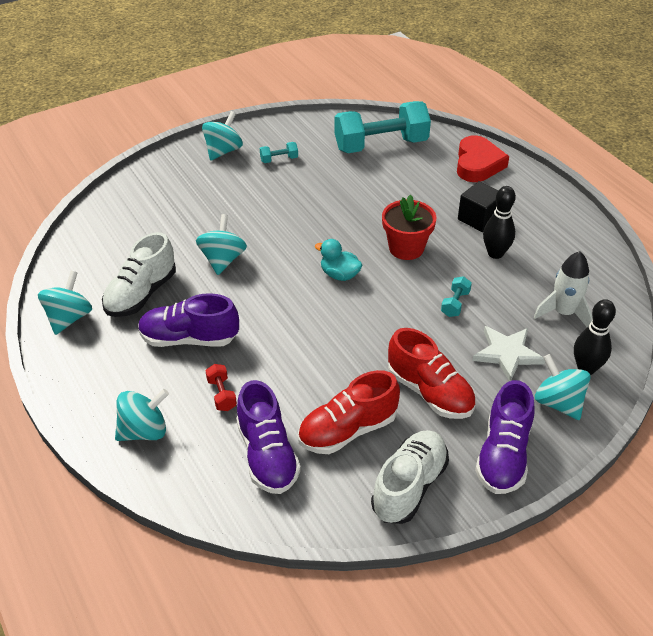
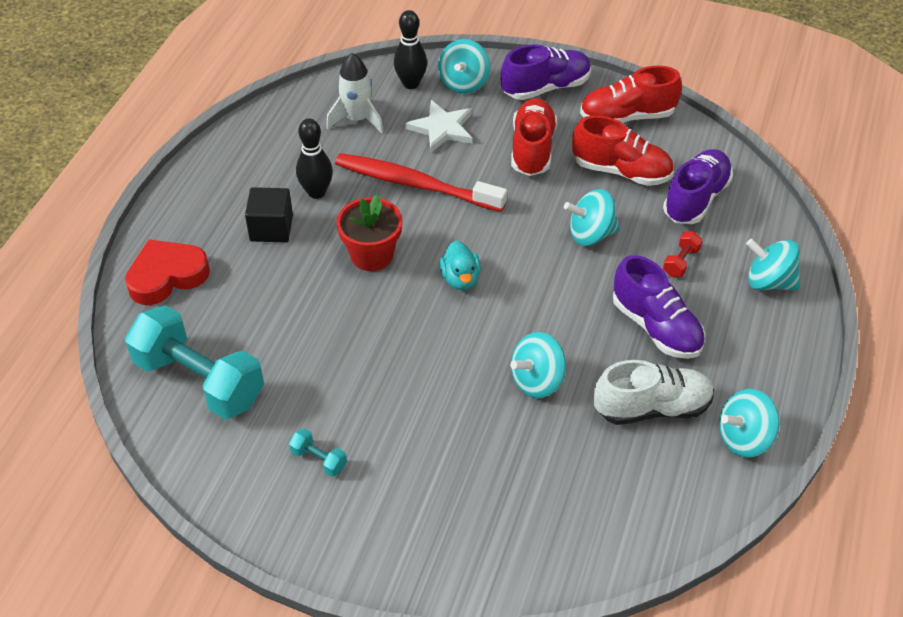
camera: 130 degrees left, 5 degrees up
(223, 151) = (354, 532): turquoise spinning top -> turquoise spinning top (590, 234)
(409, 486) = (627, 117): white shoe -> red shoe
(455, 304) = (415, 184): turquoise dumbbell -> red toothbrush

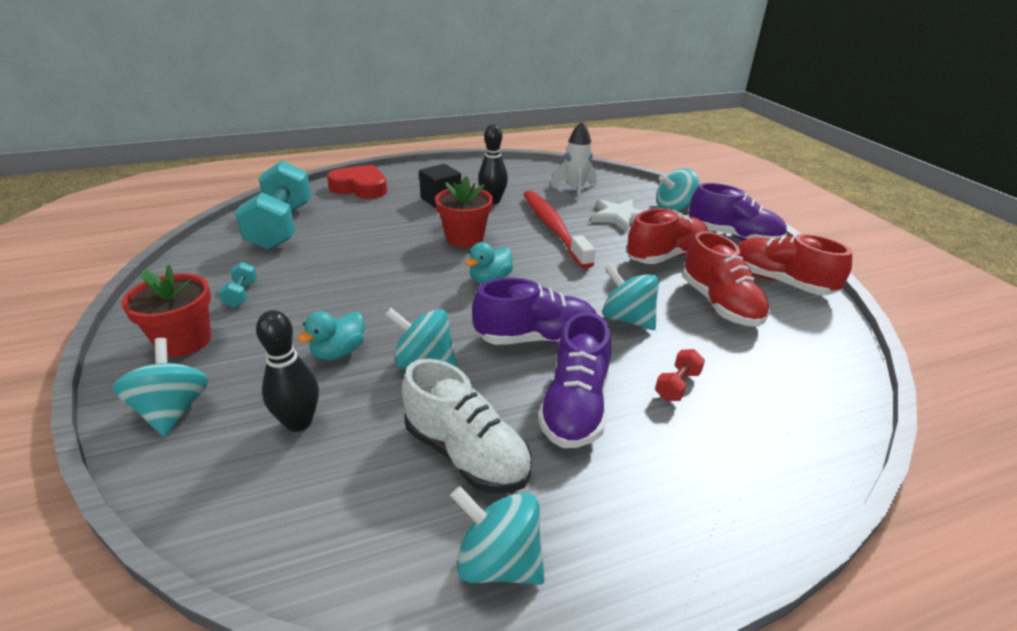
camera: 50 degrees right, 15 degrees down
(366, 524) = (184, 341): none -> red flower pot
(411, 83) = (637, 193): black bowling pin -> black bowling pin (299, 422)
(477, 426) = (338, 352): none -> turquoise duck
(681, 262) = (677, 385): red dumbbell -> red dumbbell turned 45 degrees counterclockwise
(696, 199) = (765, 359): purple shoe -> purple shoe (536, 338)
(769, 282) = (751, 465): turquoise spinning top -> turquoise spinning top (173, 410)

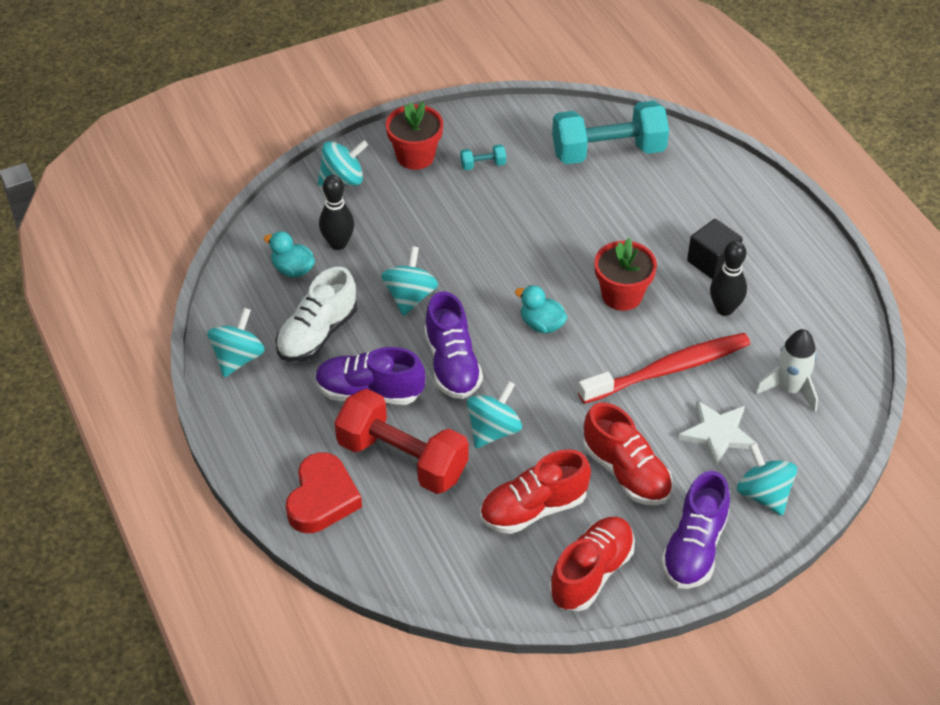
camera: 85 degrees right, 15 degrees up
(338, 352) = (415, 244): turquoise duck -> turquoise duck (293, 269)
(360, 188) = (723, 186): red heart -> red heart (322, 499)
(677, 385) = (402, 459): red dumbbell -> red dumbbell, size x2.50

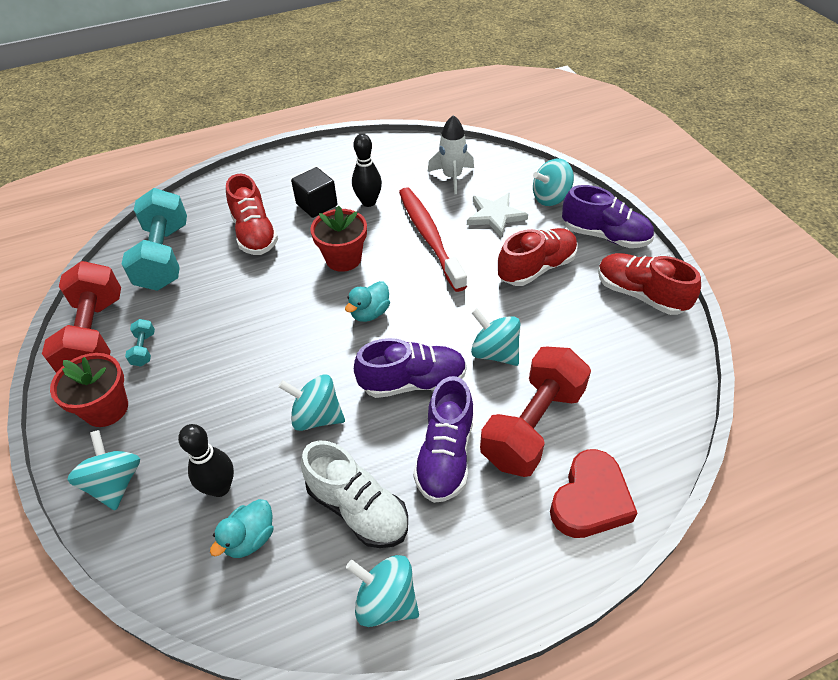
camera: 85 degrees left, 0 degrees up
(322, 499) = (590, 500): red heart -> red heart turned 105 degrees clockwise
(496, 128) = (95, 336): none -> red dumbbell
(533, 509) = (580, 328): red shoe -> red shoe (254, 233)

